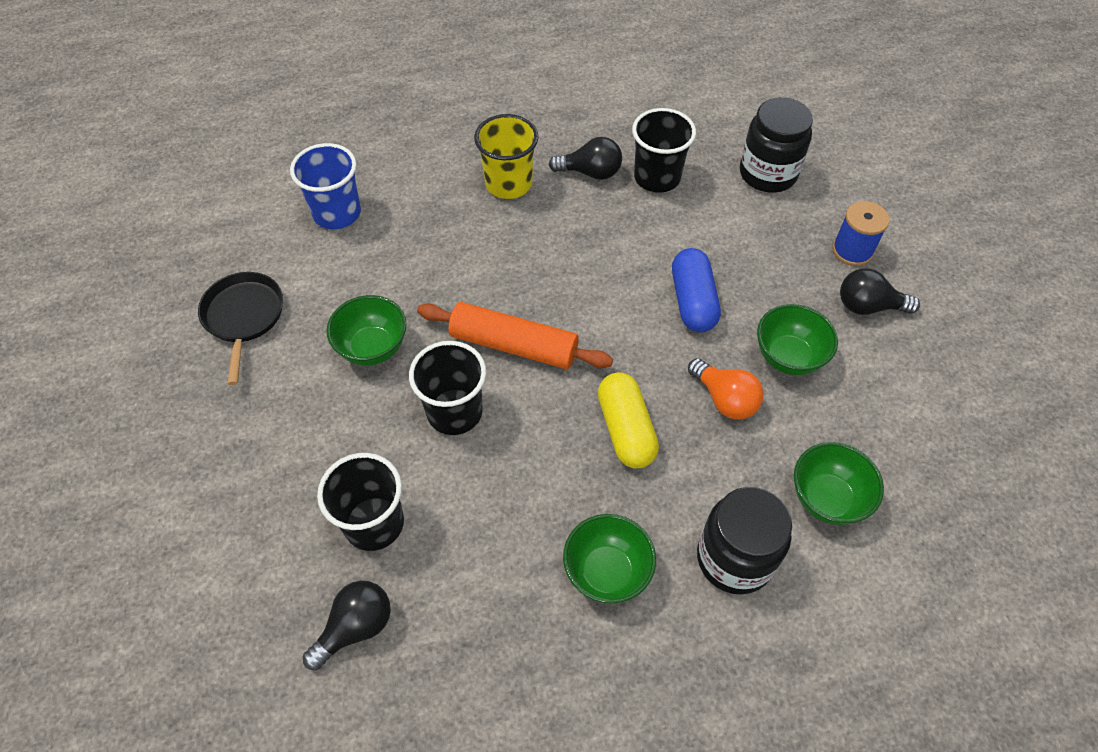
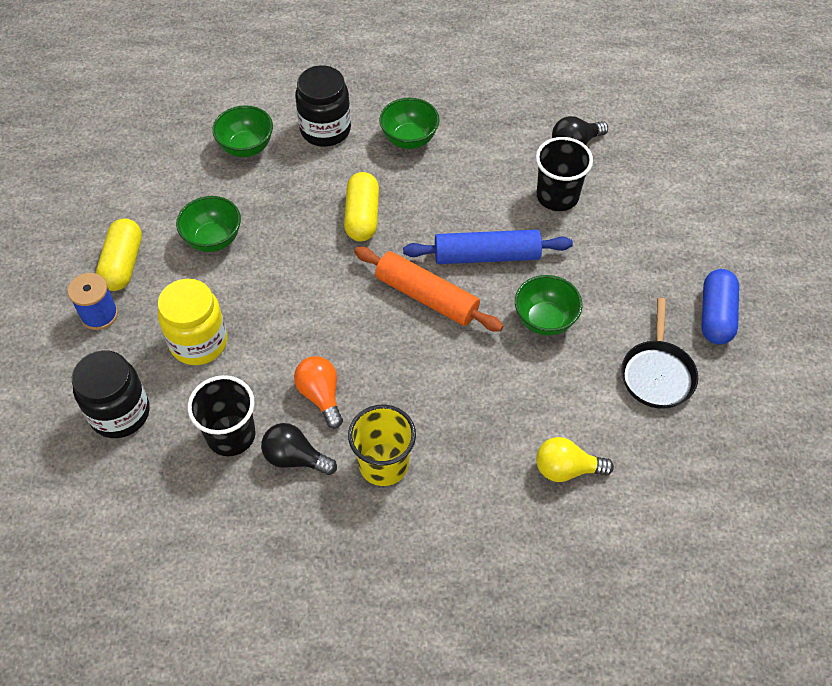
camera: 165 degrees left, 0 degrees up
(337, 213) = (566, 469): blue cup -> yellow light bulb
(454, 412) = (487, 256): black cup -> blue rolling pin
(692, 301) = (263, 300): blue capsule -> blue capsule (716, 315)
(724, 399) = (279, 221): orange light bulb -> orange light bulb (321, 395)
(735, 246) = (199, 342): none -> yellow jar
(868, 306) = (123, 264): black light bulb -> yellow capsule

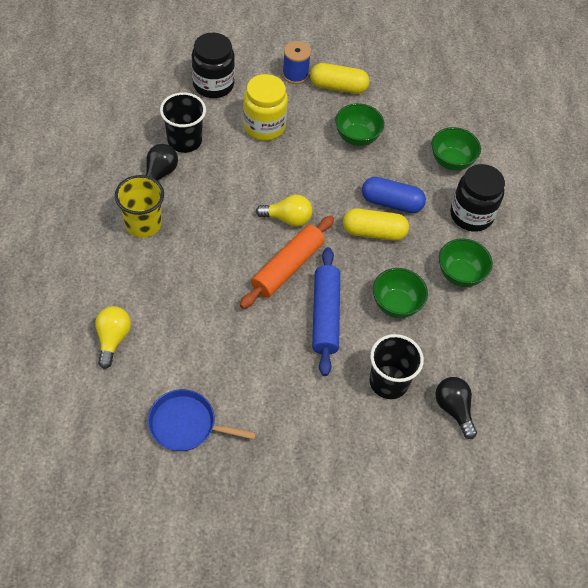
camera: 90 degrees right, 0 degrees up
(321, 395) = (207, 192): orange light bulb -> none
(353, 302) = (287, 219): none -> yellow light bulb
(545, 320) = (253, 348): green bowl -> green bowl (396, 305)
(657, 374) = (186, 424): black pan -> blue pan
(716, 315) = (239, 489): blue capsule -> blue capsule (391, 203)

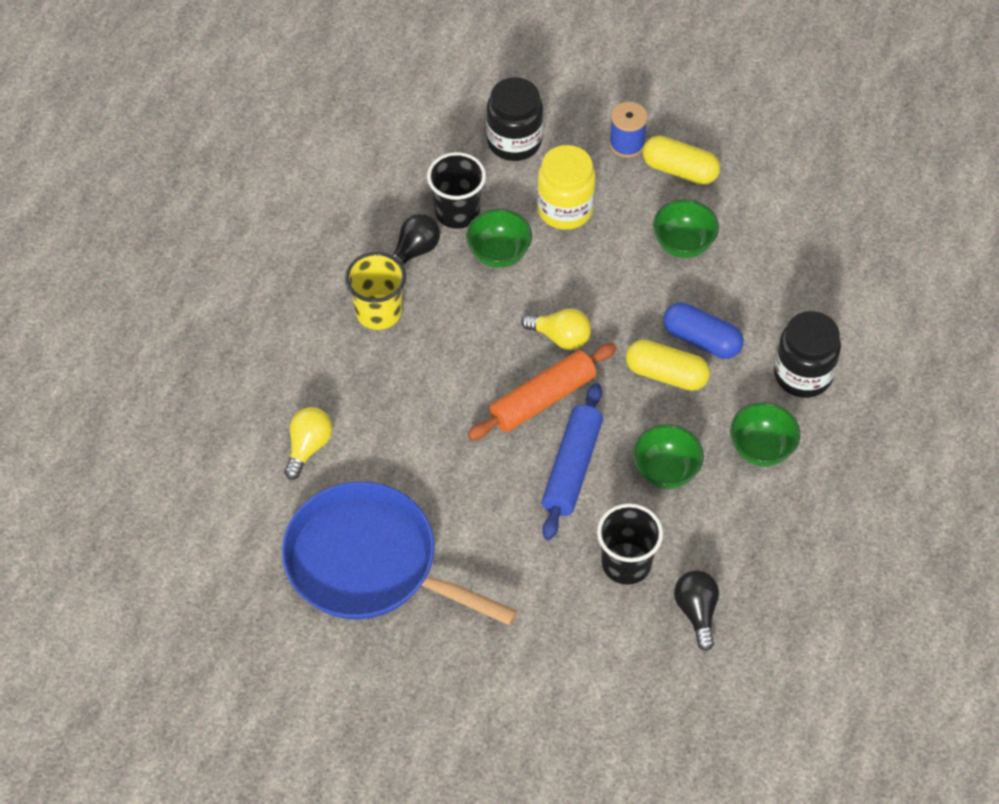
camera: 20 degrees right, 0 degrees up
(186, 424) = (369, 563): blue pan -> blue pan, size x1.91
(451, 161) = (800, 298): green bowl -> green bowl (499, 254)

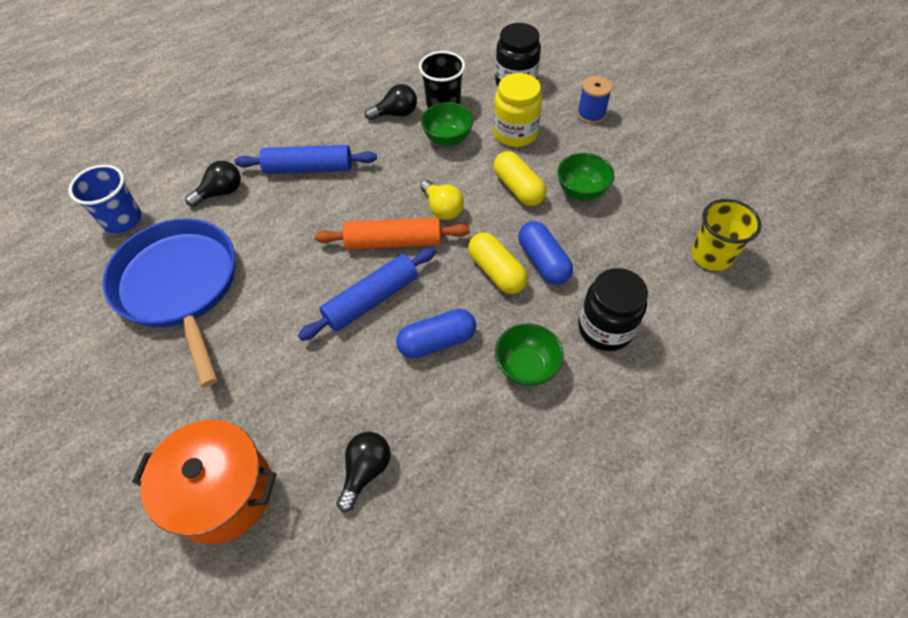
camera: 35 degrees right, 0 degrees up
(230, 535) = (122, 220): none -> blue cup
(308, 447) = (221, 192): yellow light bulb -> black light bulb
(378, 312) = (341, 137): yellow cup -> yellow cup (711, 255)
(378, 368) = (308, 168): none -> blue rolling pin
(593, 700) = (222, 492): none -> orange pot
(626, 563) = (347, 395): black cup -> none
(665, 471) = (437, 341): green bowl -> blue capsule
(679, 170) = (616, 145): yellow capsule -> yellow capsule (518, 188)

